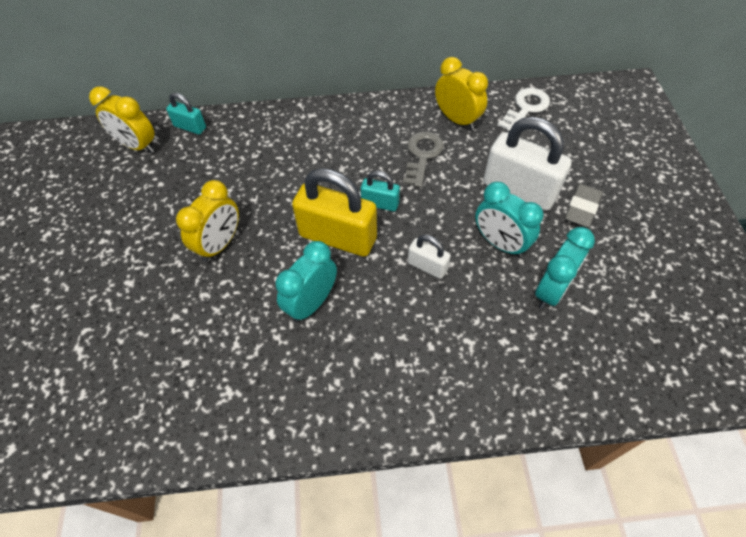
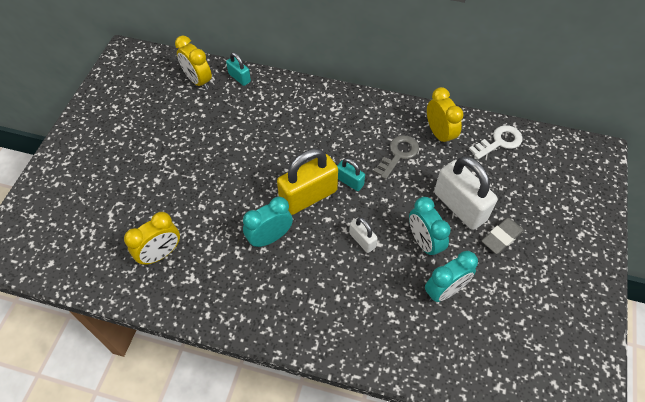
camera: 20 degrees right, 0 degrees up
(220, 244) = (225, 174): yellow clock -> yellow clock (161, 254)
(338, 237) = (308, 196): yellow padlock -> yellow padlock turned 75 degrees counterclockwise

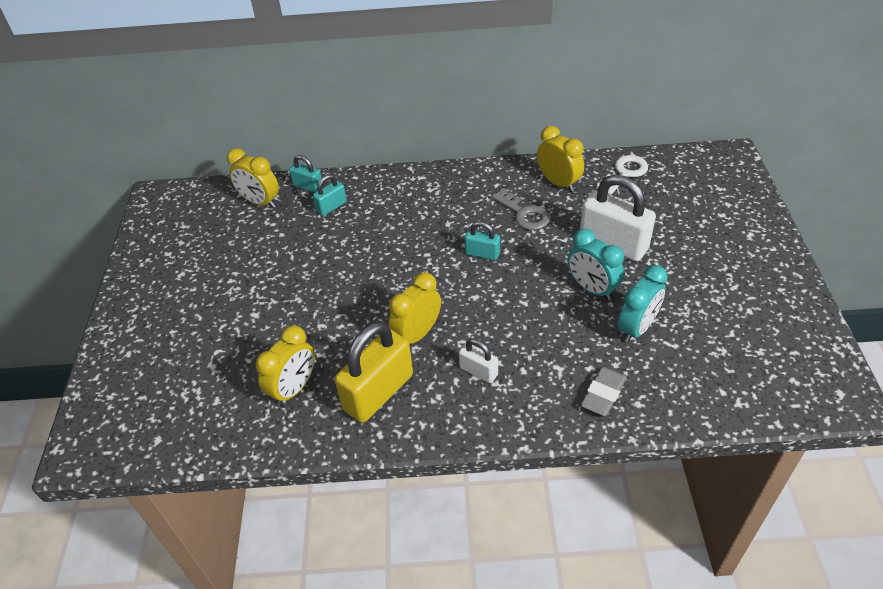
camera: 15 degrees left, 10 degrees down
(250, 102) = (331, 207): none -> turquoise padlock
(270, 238) = (417, 334): turquoise clock -> yellow clock
(308, 196) = (442, 281): yellow padlock -> yellow padlock (378, 392)
(362, 240) = (523, 306): white padlock -> white padlock (478, 371)
(398, 154) = (523, 213): grey key -> grey key turned 120 degrees clockwise
(501, 237) = (671, 260): grey eraser -> grey eraser (603, 394)

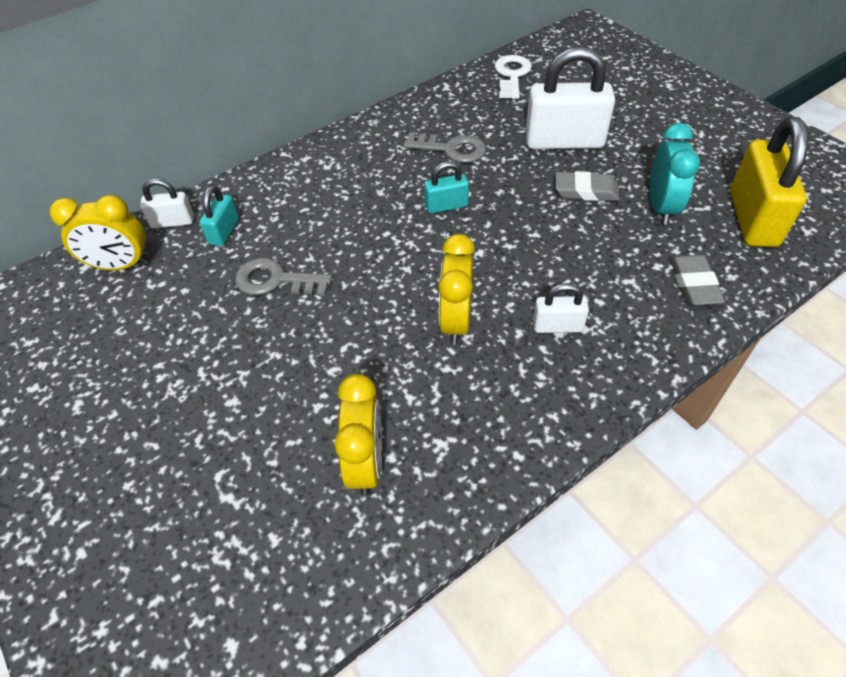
camera: 35 degrees left, 5 degrees up
(308, 186) = (173, 222): turquoise padlock -> white padlock
(335, 253) = (276, 280): none -> grey key
(378, 392) = (472, 409): yellow padlock -> yellow padlock (752, 218)
(558, 183) = (457, 107): yellow clock -> none
(592, 288) = (585, 191): turquoise clock -> grey eraser

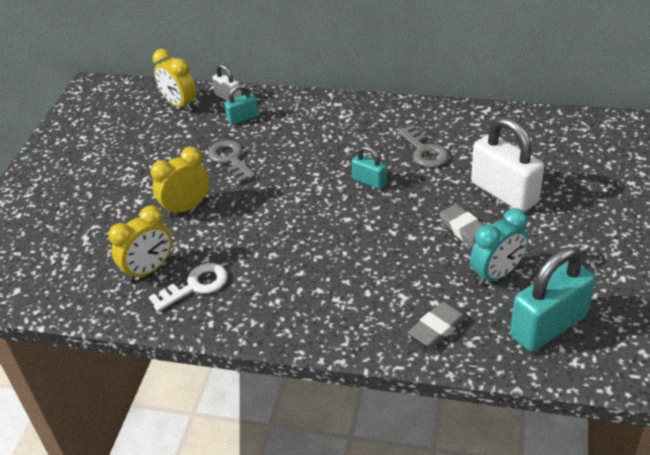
camera: 50 degrees right, 10 degrees down
(456, 321) = (279, 242): yellow clock -> yellow clock (186, 208)
(512, 75) = (543, 128): white key -> white key (195, 286)
(557, 326) = (324, 285): white padlock -> none
(752, 218) = (548, 326): yellow padlock -> turquoise padlock

